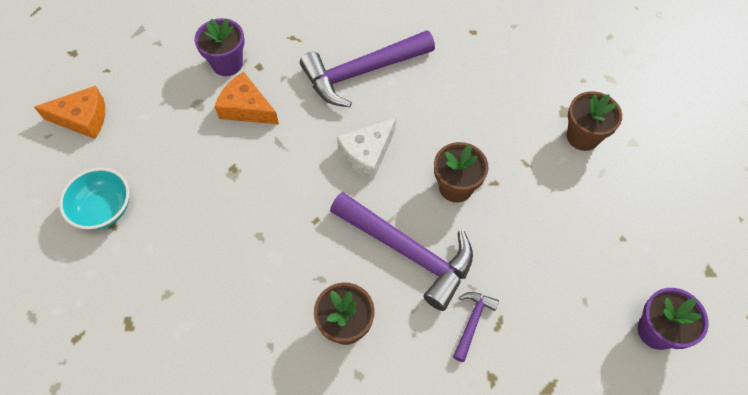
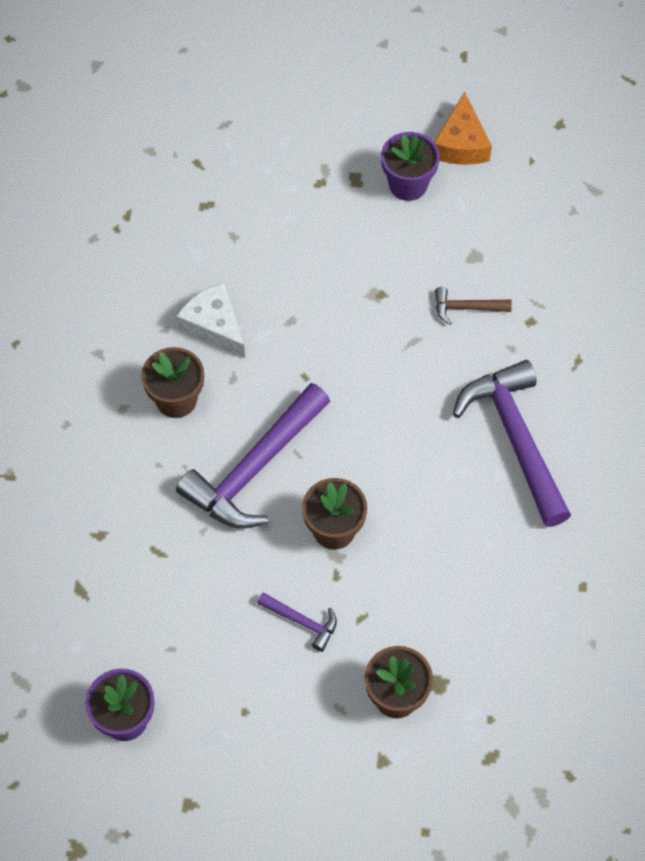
camera: 95 degrees right, 0 degrees up
(104, 209) = (339, 174): turquoise bowl -> none
(227, 63) = (536, 286): purple flower pot -> purple flower pot (408, 185)
(246, 108) = (466, 308): orange cheese -> brown hammer
(367, 153) = (390, 436): white cheese -> white cheese (214, 326)
(472, 322) = (163, 524): purple hammer -> purple hammer (302, 622)

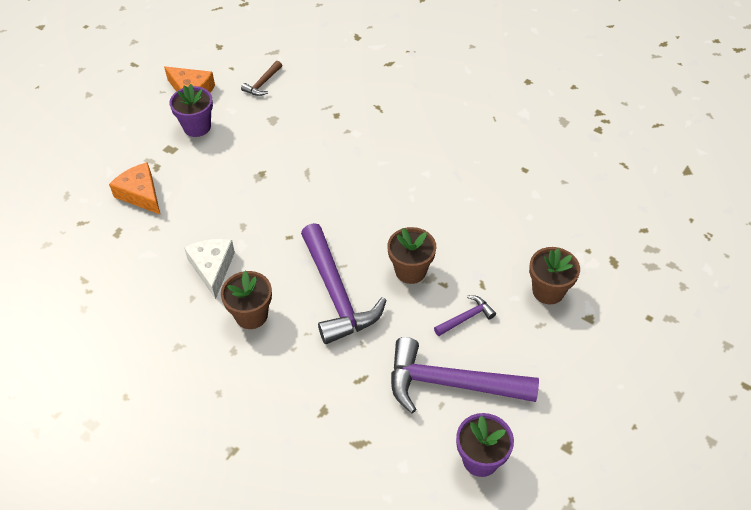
camera: 60 degrees left, 10 degrees down
(214, 326) = (212, 268): white cheese -> white cheese turned 90 degrees clockwise
(271, 193) = (141, 194): none -> orange cheese
(466, 308) = (304, 138): brown hammer -> brown hammer (262, 83)
(516, 439) = (409, 155): purple hammer -> purple hammer (450, 383)

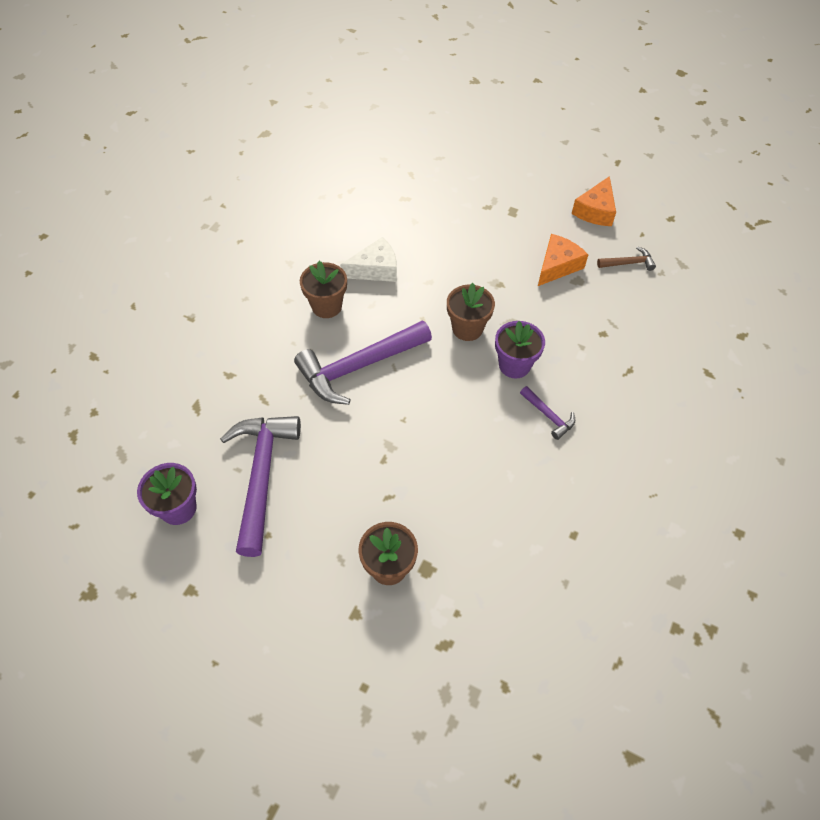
camera: 80 degrees right, 5 degrees up
(141, 194) = (451, 203): orange cheese -> orange cheese (557, 266)
(197, 127) = (547, 224): purple flower pot -> purple flower pot (514, 365)
(262, 83) = (628, 263): brown hammer -> brown hammer turned 150 degrees clockwise
(410, 271) = (396, 427): brown flower pot -> brown flower pot (467, 328)
(466, 318) = (342, 484): purple hammer -> purple hammer (548, 416)

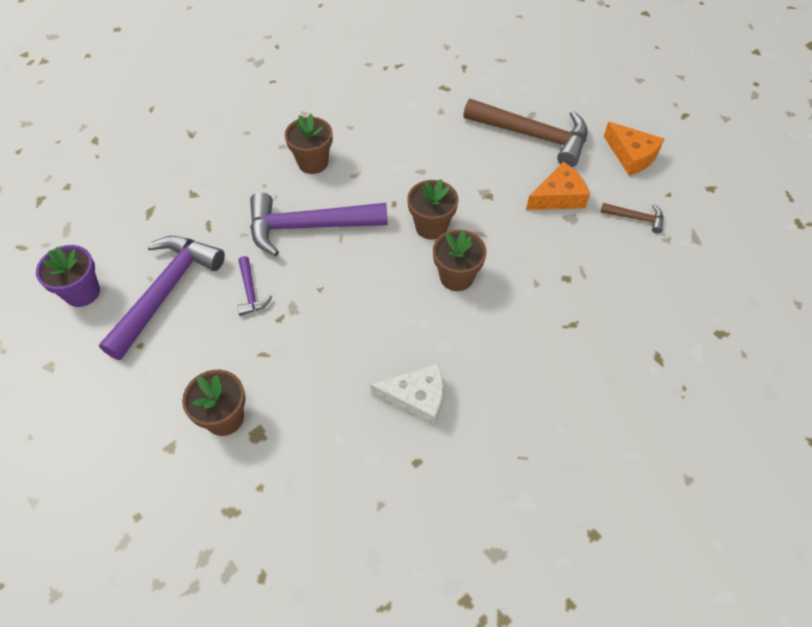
camera: 25 degrees right, 0 degrees up
(375, 269) = (377, 144): white cheese -> white cheese (416, 399)
(506, 219) = (533, 136): none -> brown hammer
(514, 365) = (456, 277): purple flower pot -> brown flower pot
(548, 416) = (461, 338): purple hammer -> purple hammer (250, 292)
(595, 210) = (631, 156): orange cheese -> orange cheese turned 90 degrees counterclockwise

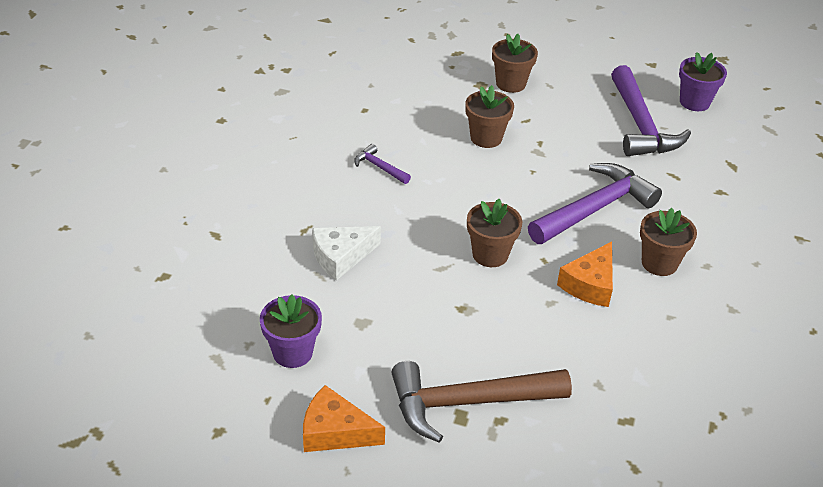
camera: 145 degrees right, 15 degrees down
(250, 292) = (581, 148): purple hammer -> purple hammer (379, 167)
(416, 399) = (393, 138): white cheese -> white cheese (341, 257)
(456, 277) = (431, 224): brown flower pot -> brown flower pot (486, 138)
(558, 197) = (389, 339): orange cheese -> orange cheese (590, 284)
(636, 218) = (292, 352): brown hammer -> purple flower pot

